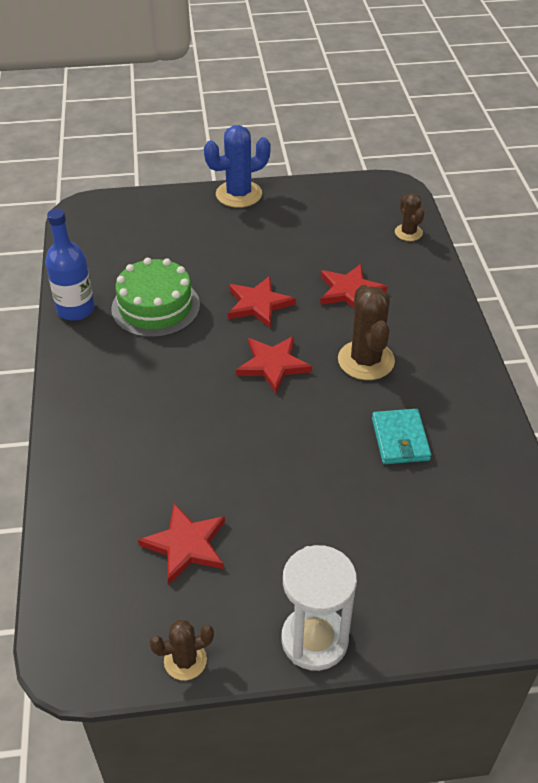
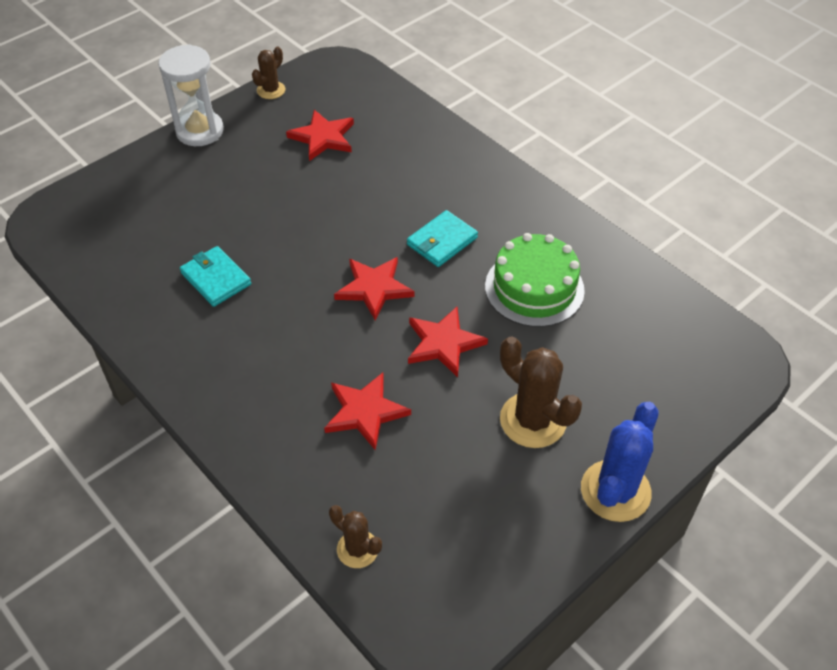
camera: 145 degrees right, 5 degrees up
(75, 309) = (598, 248): blue bottle -> none
(183, 374) = (442, 241): none -> turquoise wallet
(366, 360) = (292, 337): brown cactus -> brown cactus (533, 420)

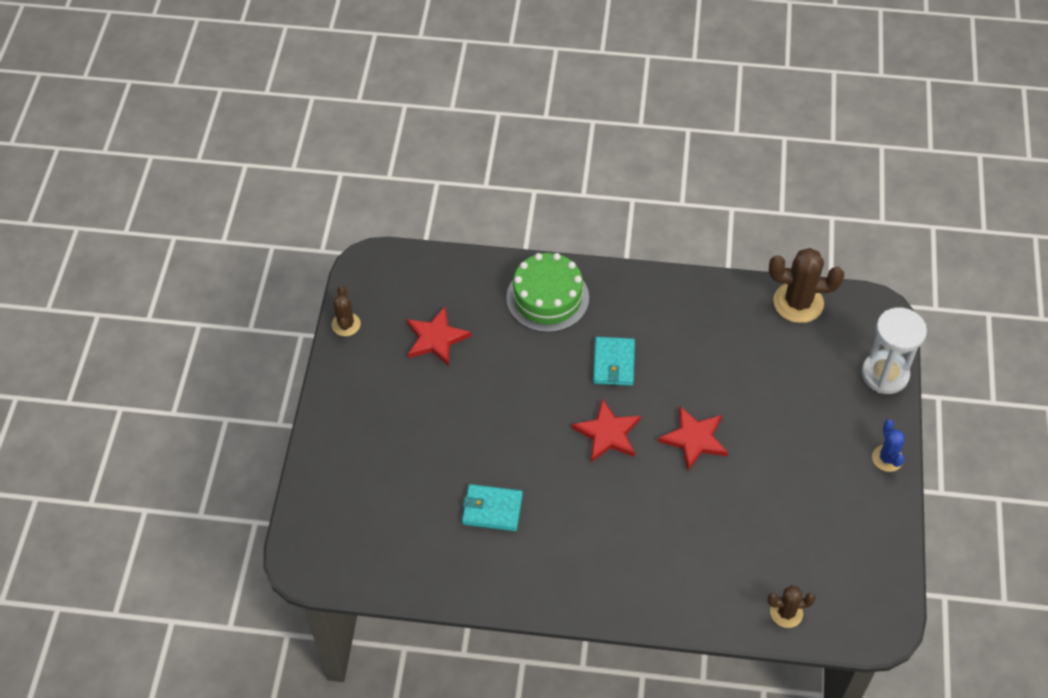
camera: 40 degrees left, 5 degrees up
(200, 131) = (333, 400): white hourglass -> white hourglass (885, 374)
(365, 412) = (697, 524): red star -> none
(533, 420) = (799, 450): brown cactus -> brown cactus (798, 303)
(534, 288) = (708, 354): green cake -> green cake (547, 298)
(615, 491) = (887, 458): blue cactus -> blue cactus, size x0.57

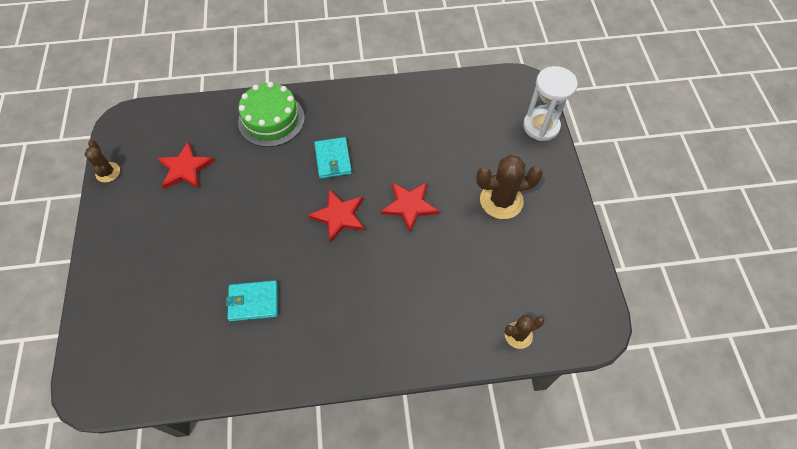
camera: 15 degrees left, 5 degrees up
(798, 303) = (463, 87): brown cactus -> brown cactus (501, 201)
(887, 458) = (561, 189): blue cactus -> none

